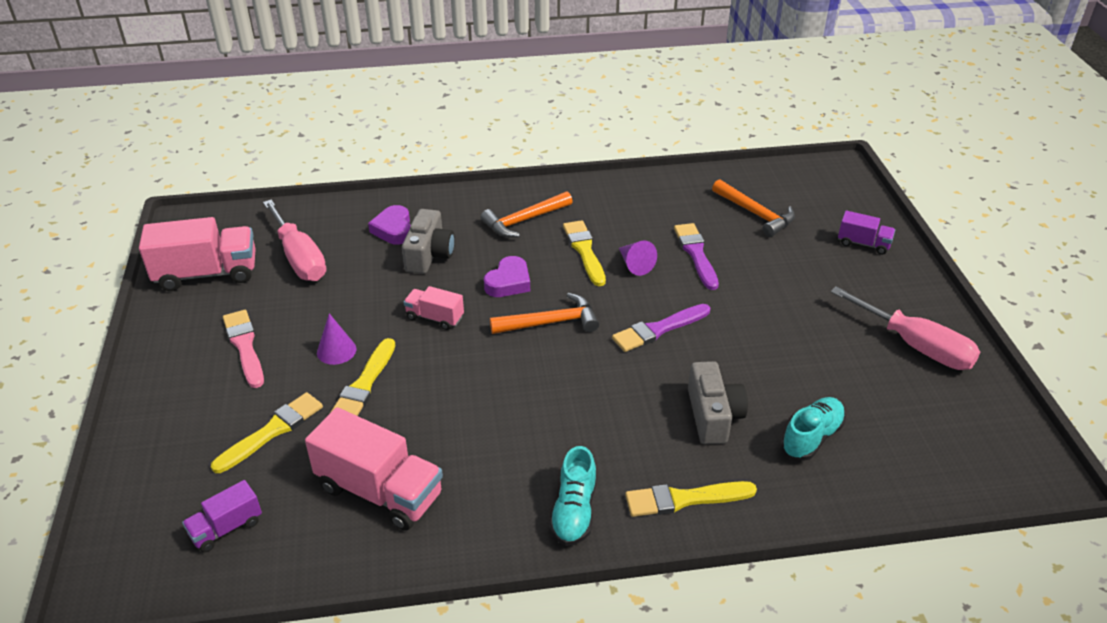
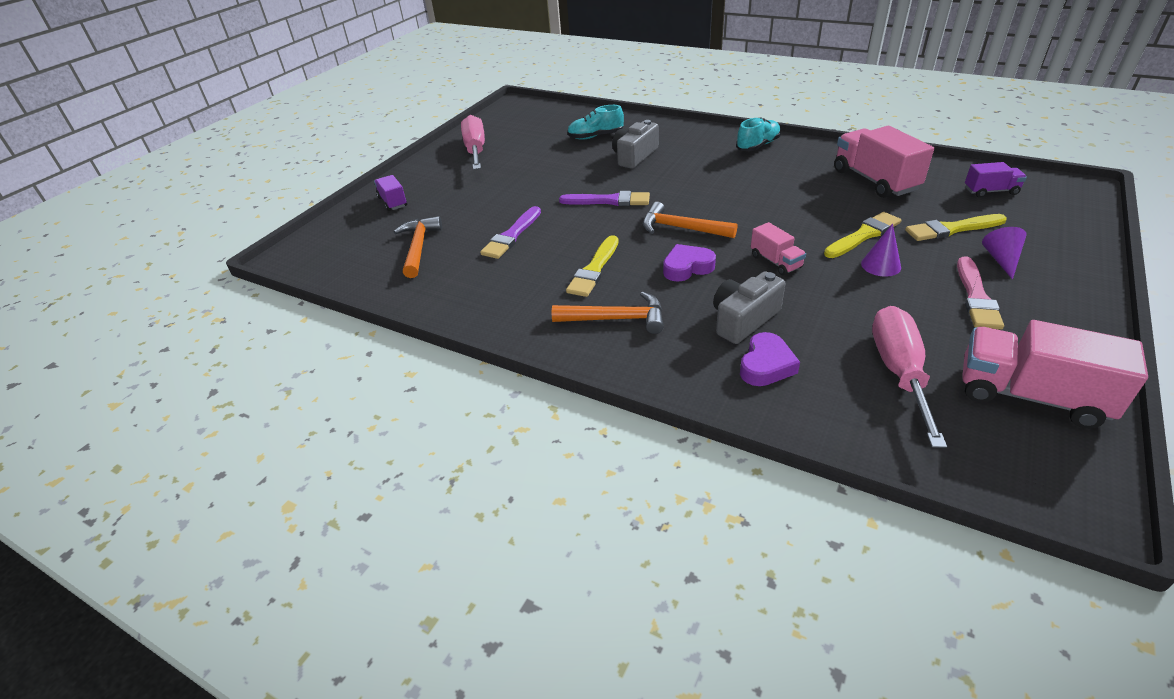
camera: 140 degrees left, 0 degrees up
(635, 265) = (568, 244): purple cone -> purple cone (1001, 260)
(684, 499) = (693, 135): yellow brush -> none

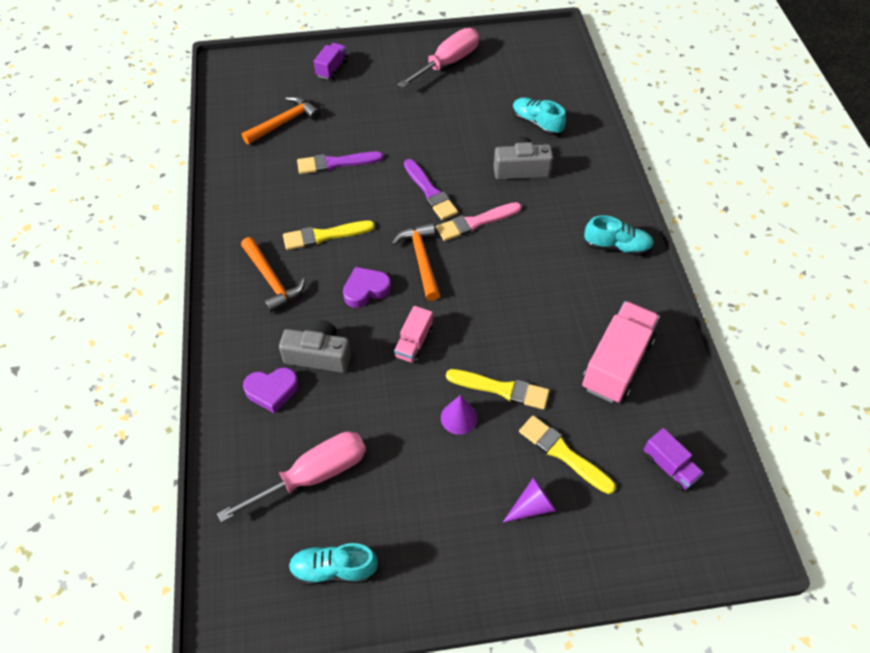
camera: 50 degrees right, 15 degrees up
(687, 267) = (366, 290): purple heart -> purple heart turned 60 degrees counterclockwise
(976, 297) = (454, 501): pink brush -> pink brush (475, 222)
(1030, 396) = (334, 569): pink truck -> turquoise shoe

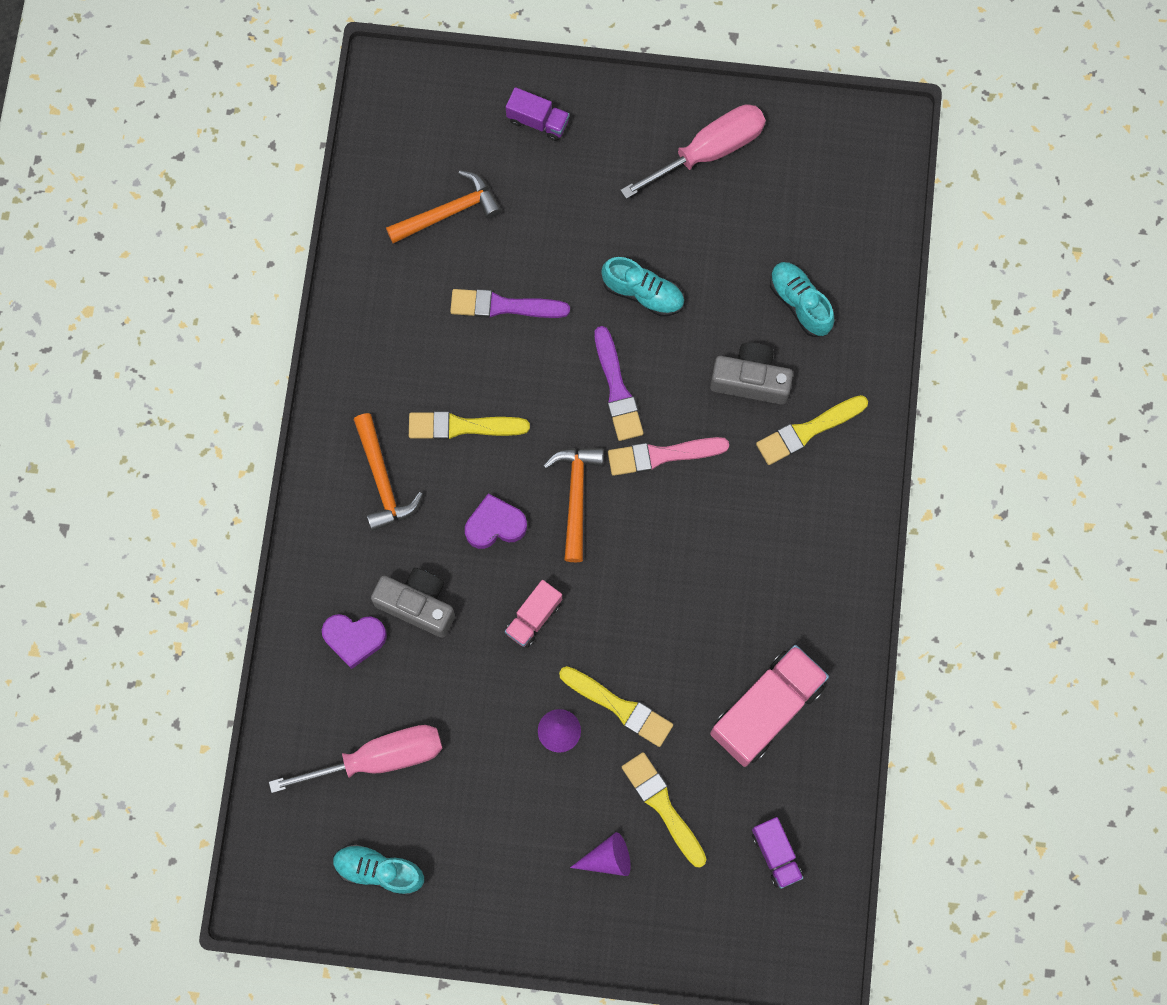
camera: 15 degrees right, 20 degrees up
(332, 68) = (538, 121): purple truck -> purple truck turned 75 degrees clockwise
(571, 188) = (808, 430): none -> yellow brush
(616, 246) = (832, 541): turquoise shoe -> turquoise shoe (643, 293)

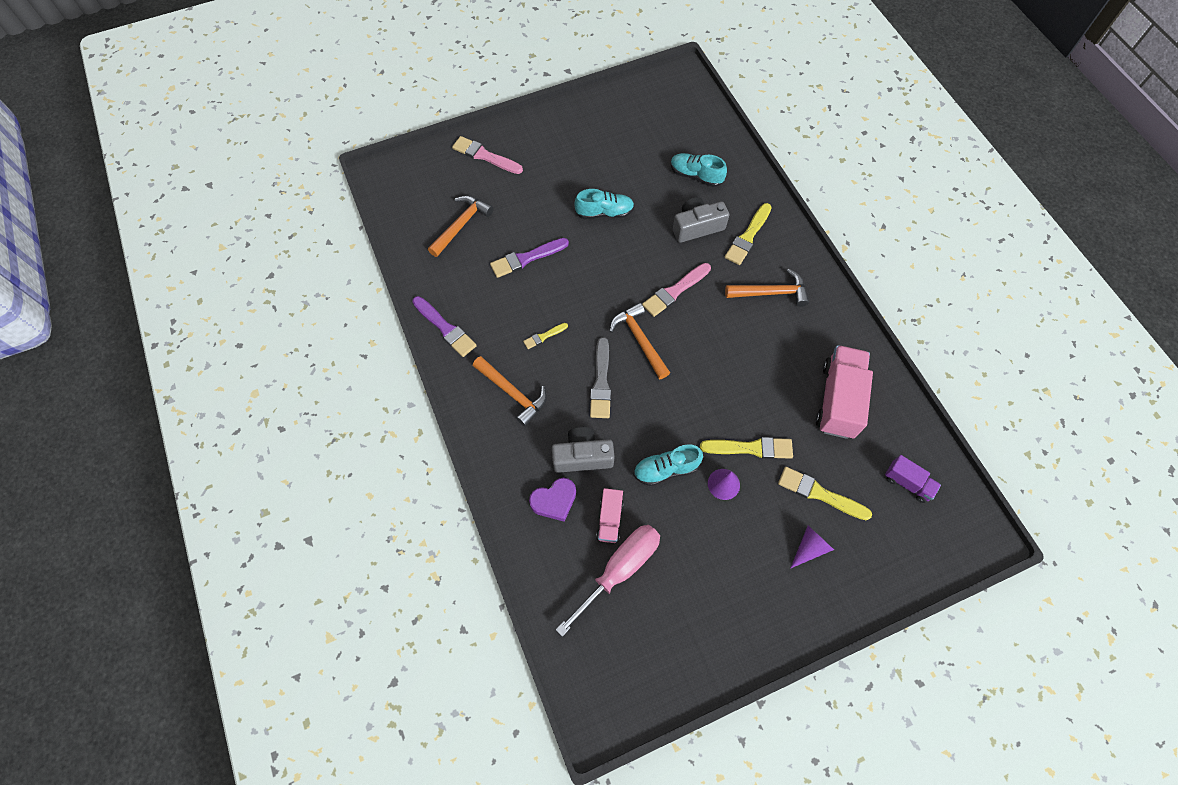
camera: 30 degrees left, 10 degrees down
(379, 870) = (667, 648): turquoise shoe -> turquoise shoe (666, 469)
(462, 426) = (544, 336): yellow brush -> yellow brush, size x0.56
(495, 525) = (601, 382): purple heart -> grey brush
(534, 617) = (661, 424): pink truck -> pink truck (609, 519)
(538, 121) = (485, 156): purple truck -> pink brush
(617, 389) = (624, 269): purple brush -> purple brush (445, 328)
(709, 151) = (593, 127): pink screwdriver -> none
(782, 525) = (771, 293): none -> orange hammer

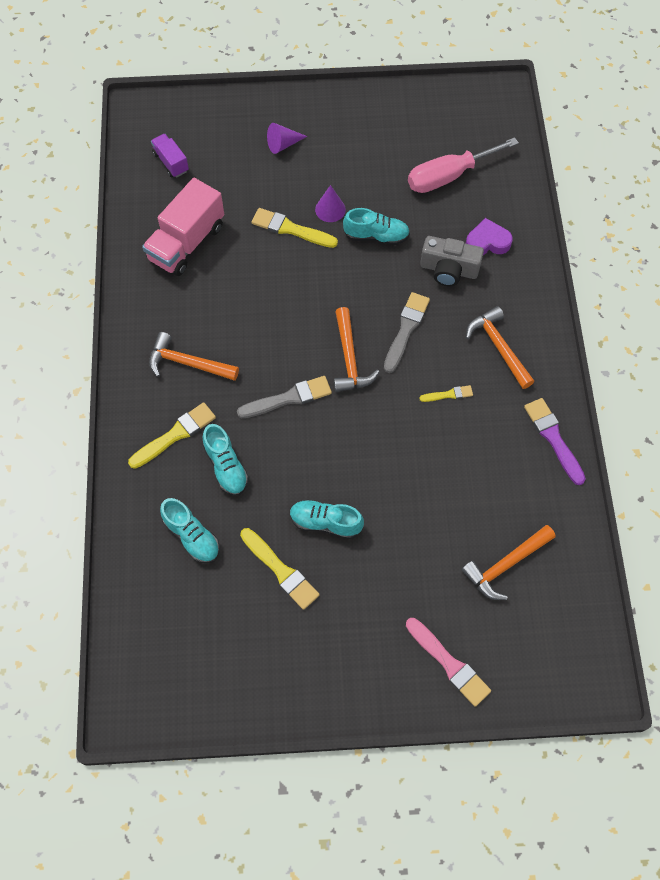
camera: 160 degrees left, 0 degrees up
(526, 258) = (439, 493): purple brush -> none
(609, 519) = (443, 213): pink truck -> none
(675, 291) = (288, 398): pink brush -> grey brush
(697, 227) = (226, 466): grey camera -> turquoise shoe
(819, 494) = (251, 177): yellow brush -> yellow brush (280, 570)

